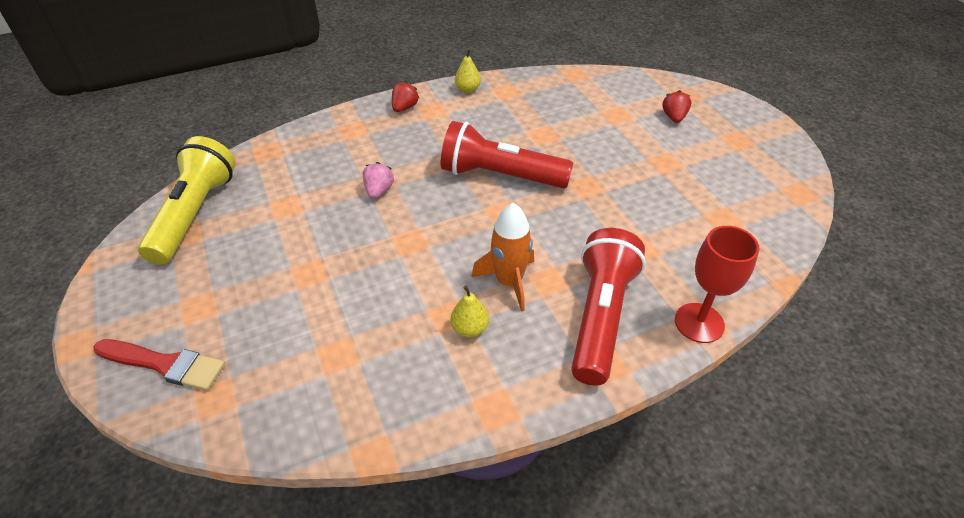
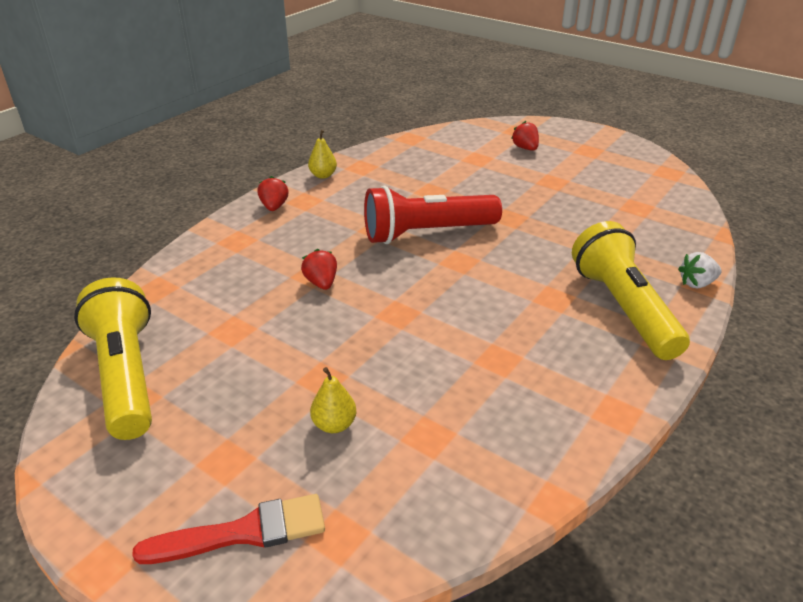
camera: 30 degrees left, 10 degrees down
(379, 191) = (321, 283): pink strawberry -> red strawberry
(470, 328) = (528, 361): yellow pear -> yellow pear (334, 424)
(509, 282) = (522, 311): orange rocket -> none
(601, 317) = (623, 308): red flashlight -> yellow flashlight
(699, 323) = (696, 283): red goblet -> white strawberry

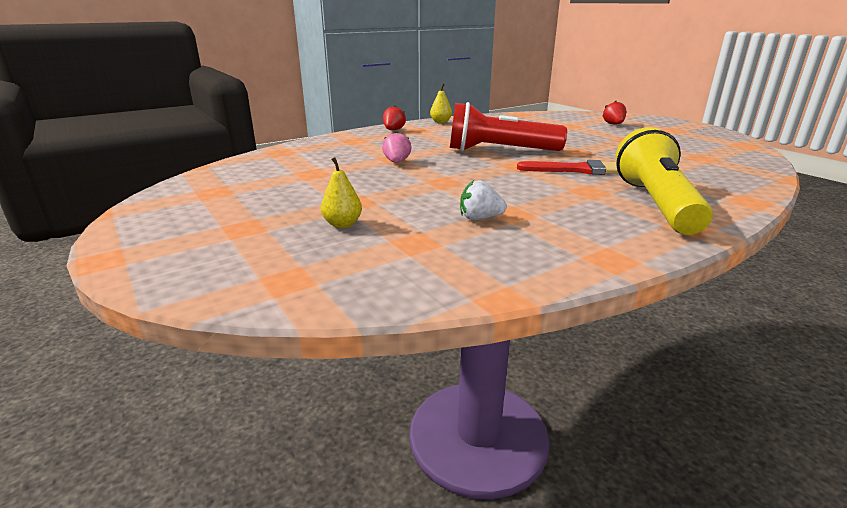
camera: 20 degrees right, 10 degrees down
(127, 375) = (221, 182): yellow flashlight -> none
(244, 532) = (217, 264): red brush -> red brush (578, 170)
(321, 283) = (397, 162): red strawberry -> pink strawberry
(696, 283) = (744, 200): white strawberry -> white strawberry (480, 218)

